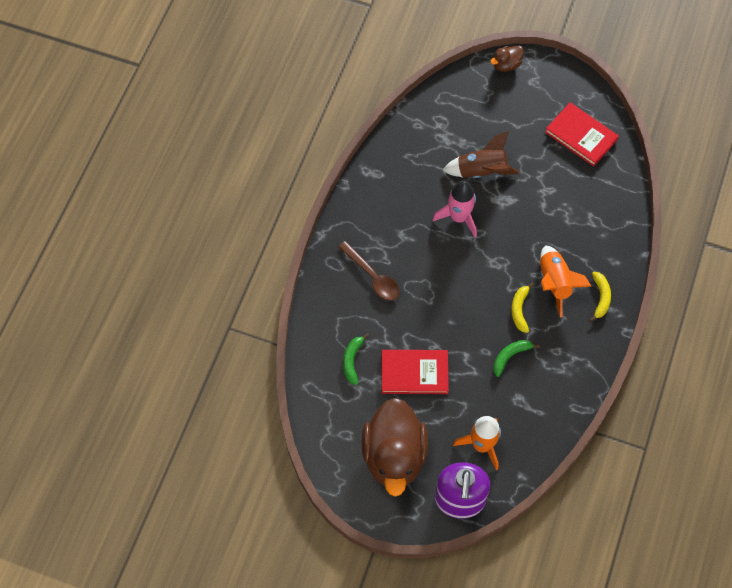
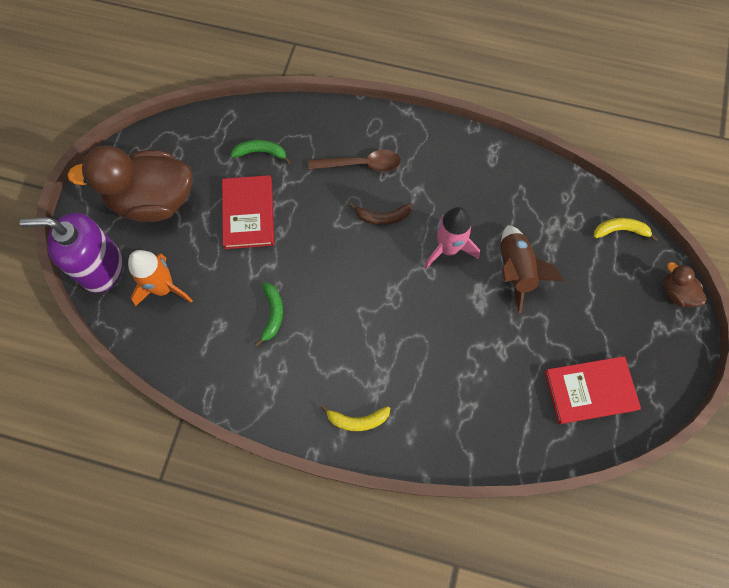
camera: 85 degrees right, 5 degrees up
(373, 277) = (361, 164): brown spoon -> brown spoon turned 135 degrees counterclockwise
(426, 264) = (382, 217): none -> brown banana
(510, 356) = (272, 314): green banana -> green banana turned 45 degrees clockwise
(519, 310) = (333, 322): yellow banana -> yellow banana (620, 230)
(555, 283) = (372, 362): orange rocket -> none
(581, 136) = (590, 390): red book -> red book turned 45 degrees clockwise

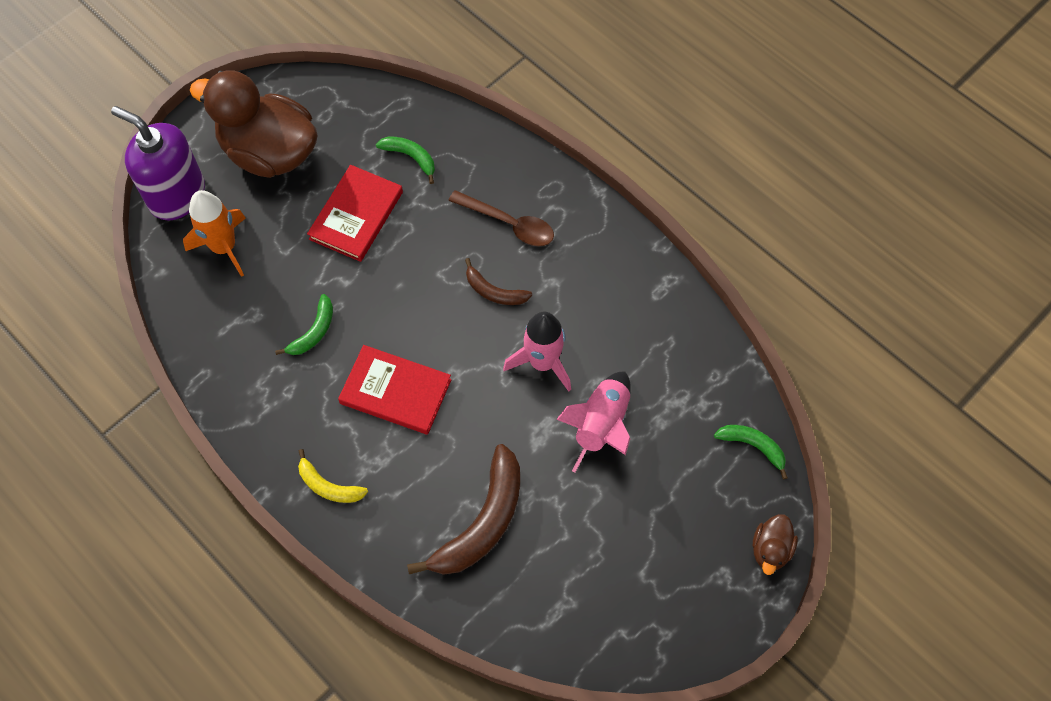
camera: 30 degrees right, 5 degrees down
(481, 383) = (482, 522): none -> brown banana
(515, 271) = (601, 425): brown rocket -> pink rocket
(590, 390) = (595, 597): red book -> red book (395, 391)
(620, 230) = (753, 446): yellow banana -> green banana
(676, 293) = (770, 549): brown duck -> brown duck turned 150 degrees counterclockwise

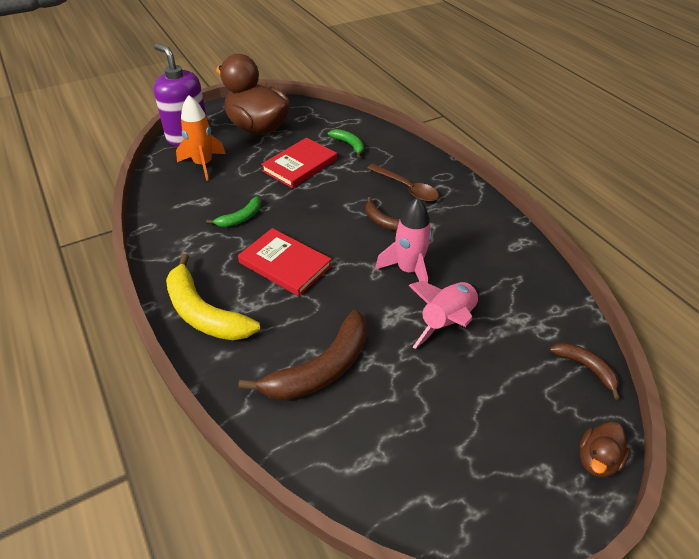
camera: 15 degrees right, 20 degrees down
(328, 486) = (204, 313): yellow banana -> yellow banana, size x1.89
(753, 446) = (585, 368): green banana -> brown banana

